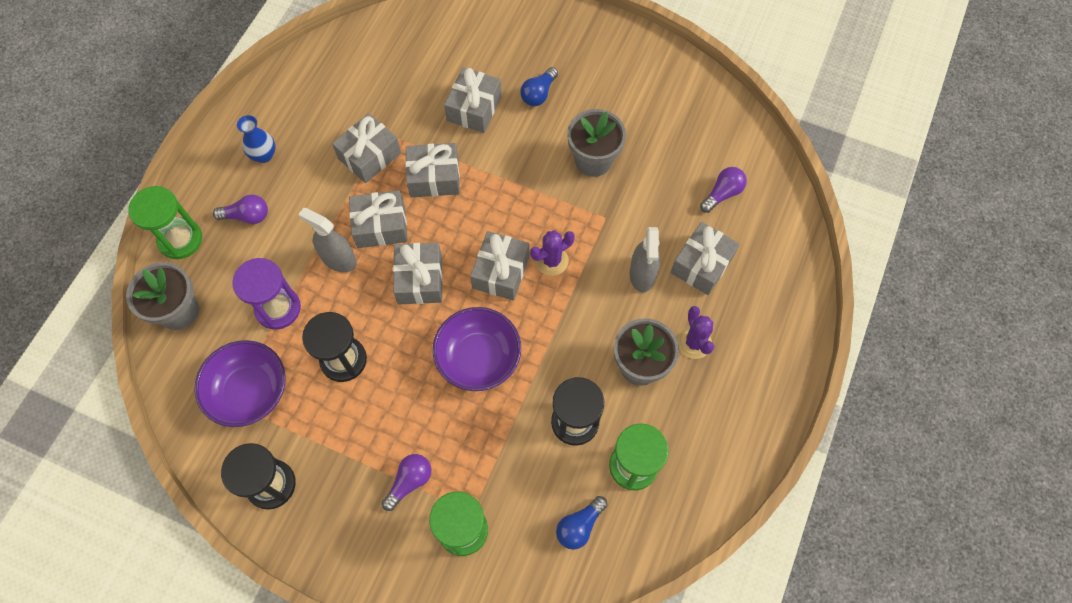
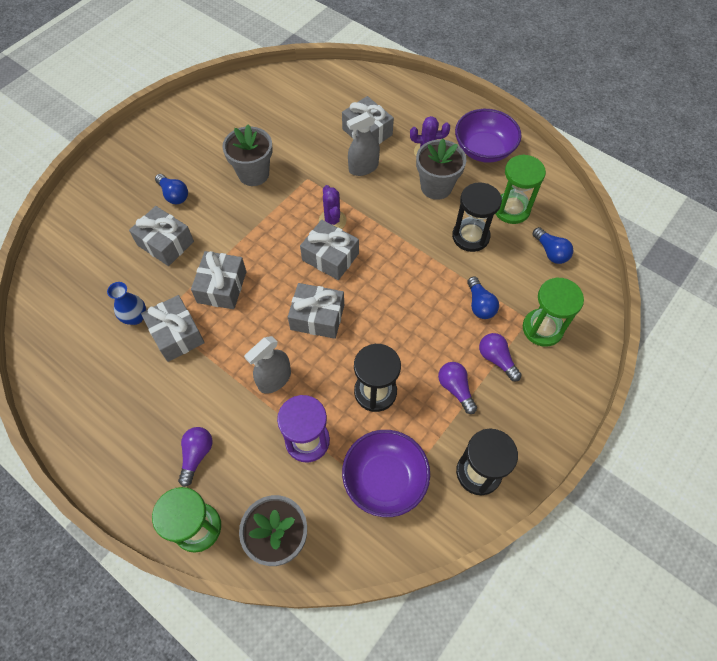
camera: 75 degrees left, 5 degrees down
(264, 155) = (133, 429): blue vase -> blue vase (135, 317)
(381, 226) = (254, 338): grey gift -> none
(478, 358) = (401, 288): purple bowl -> purple bowl (483, 149)
(478, 450) = (479, 304): none -> blue light bulb
(642, 274) = (363, 168): grey spray bottle -> grey spray bottle turned 135 degrees clockwise
(722, 194) = (314, 106): purple light bulb -> purple light bulb (455, 389)

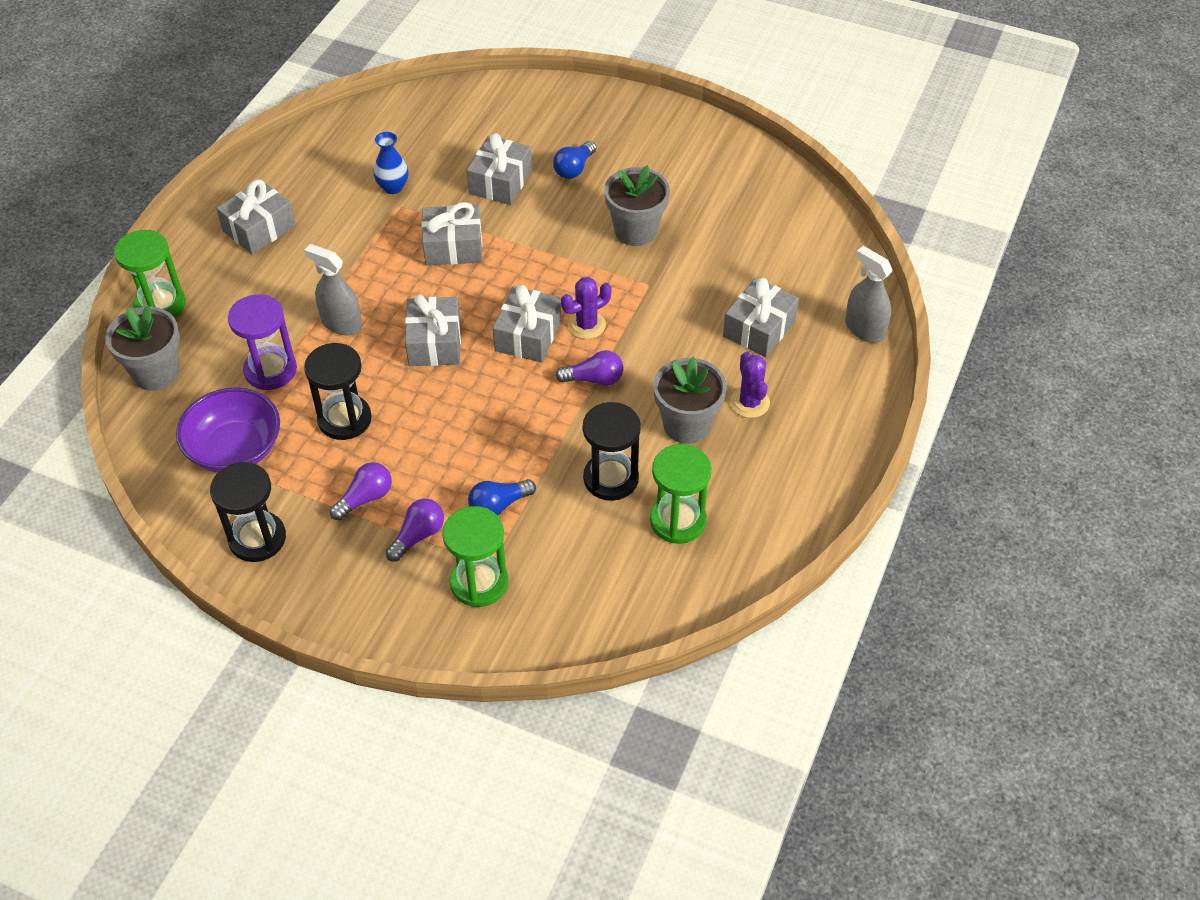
camera: 75 degrees right, 10 degrees down
(176, 334) = (380, 226): grey gift -> grey gift (259, 229)
(197, 455) = (238, 283): purple light bulb -> purple light bulb (594, 379)
(363, 168) = (690, 338): grey spray bottle -> grey spray bottle (864, 329)
(483, 149) = (783, 470): purple bowl -> none
(550, 252) = (614, 578): blue light bulb -> none

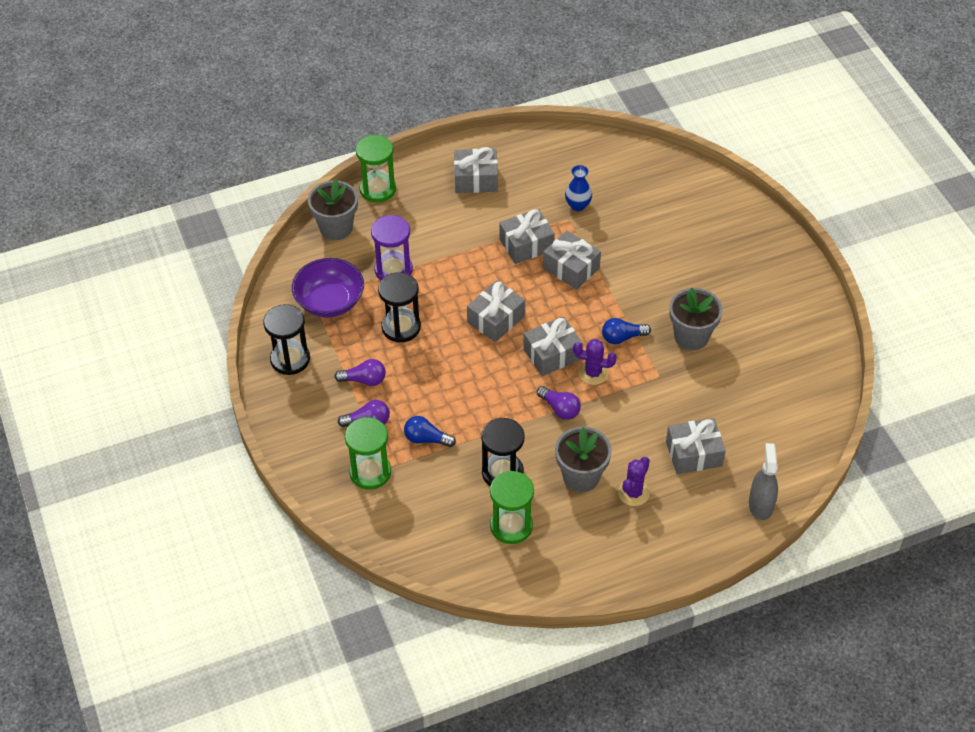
camera: 45 degrees right, 0 degrees up
(341, 323) = (459, 270): grey spray bottle -> none
(500, 182) = (645, 246): grey gift -> grey gift (526, 244)
(574, 168) = (700, 269): blue light bulb -> blue light bulb (622, 337)

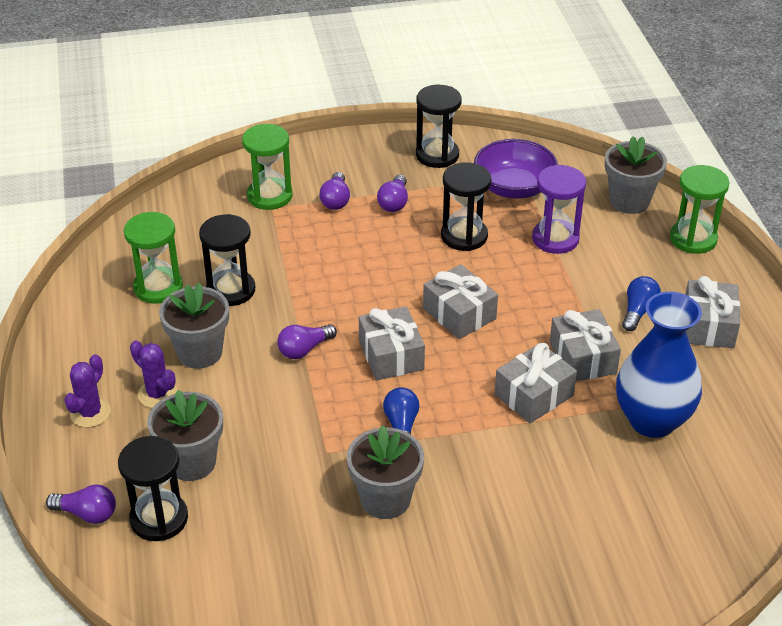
camera: 100 degrees right, 10 degrees down
(426, 439) = (298, 239): blue light bulb -> blue light bulb (638, 311)
(578, 205) = (652, 420): blue vase -> blue vase, size x2.10
(593, 373) = (350, 388): purple cactus -> purple cactus (90, 413)
(694, 454) = (191, 462): grey gift -> grey flower pot
(750, 460) = (159, 518): none -> black hourglass
(760, 505) = (87, 514): grey spray bottle -> purple light bulb

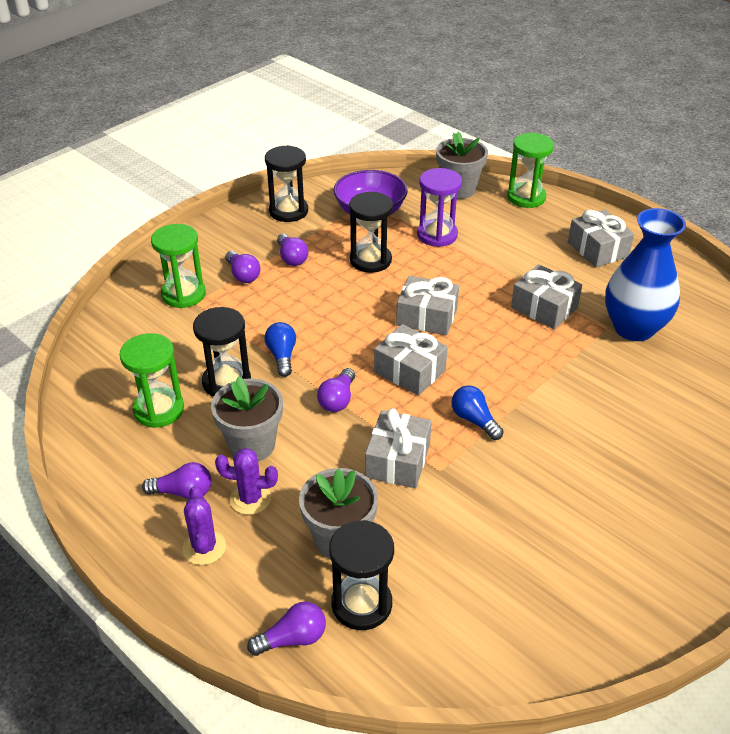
camera: 35 degrees left, 0 degrees up
(115, 363) = (183, 492): none -> purple light bulb
(385, 499) = (522, 482): grey flower pot -> none
(534, 395) = (541, 349): grey gift -> grey gift (398, 460)
(638, 311) = (544, 259): blue light bulb -> blue light bulb (282, 356)

